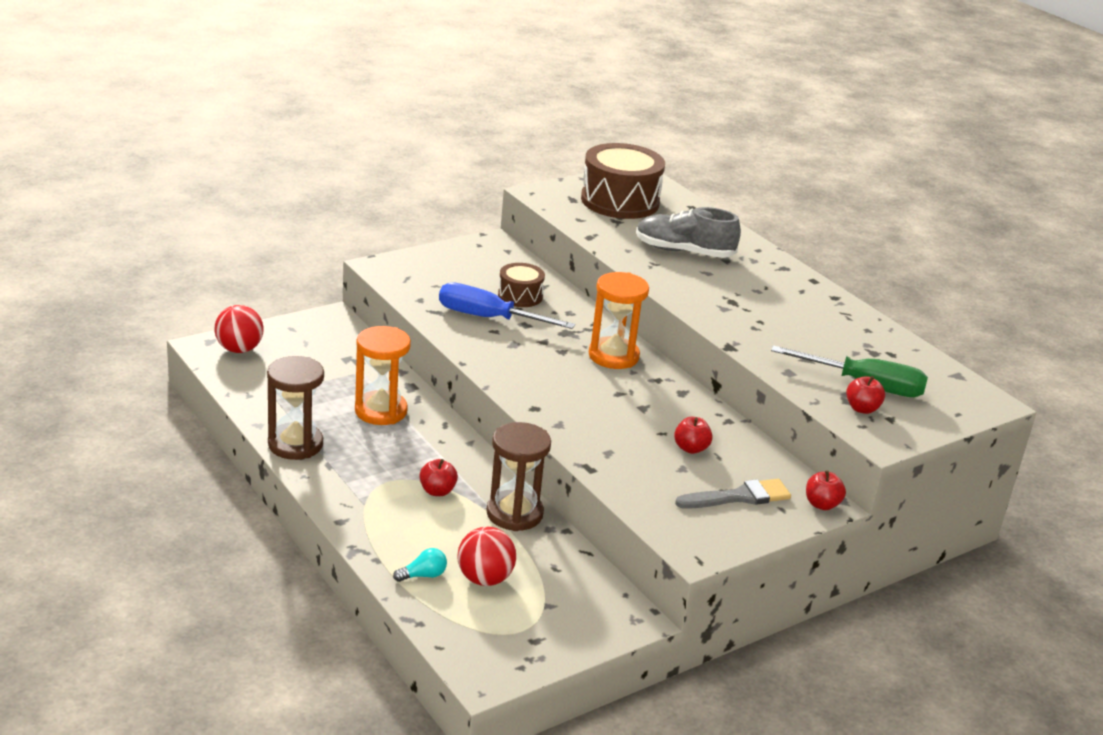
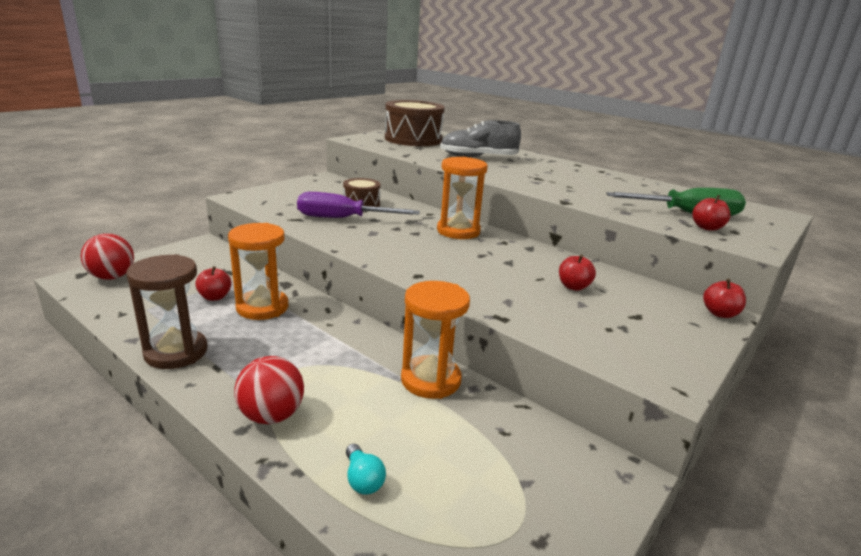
camera: 15 degrees left, 5 degrees down
(423, 575) = (363, 479): turquoise light bulb -> turquoise light bulb turned 105 degrees clockwise
(437, 491) = (343, 372): red apple -> red apple (215, 297)
(484, 579) = (436, 465): red ball -> red ball (271, 415)
(488, 318) = (343, 219): blue screwdriver -> purple screwdriver
(514, 514) = (430, 380): brown hourglass -> orange hourglass
(738, 497) = (650, 320): grey brush -> none

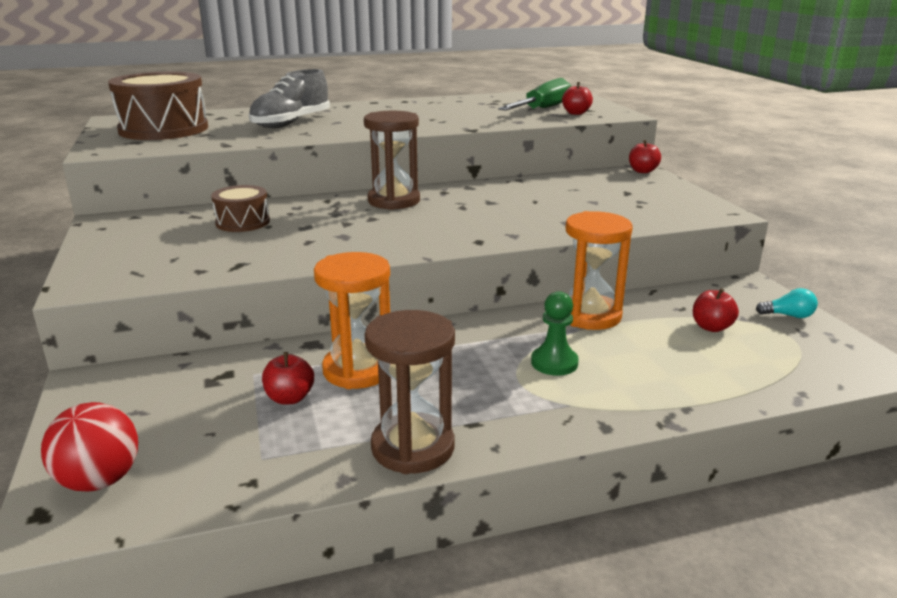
camera: 55 degrees left, 0 degrees up
(271, 415) = (593, 406): red ball -> none
(329, 381) = (554, 363): none -> green pawn
(343, 219) = (278, 241): purple screwdriver -> none
(363, 479) = (711, 380): turquoise light bulb -> turquoise light bulb (788, 315)
(458, 231) = (394, 201): orange hourglass -> brown hourglass
(573, 287) = (562, 195): red apple -> red apple (711, 327)

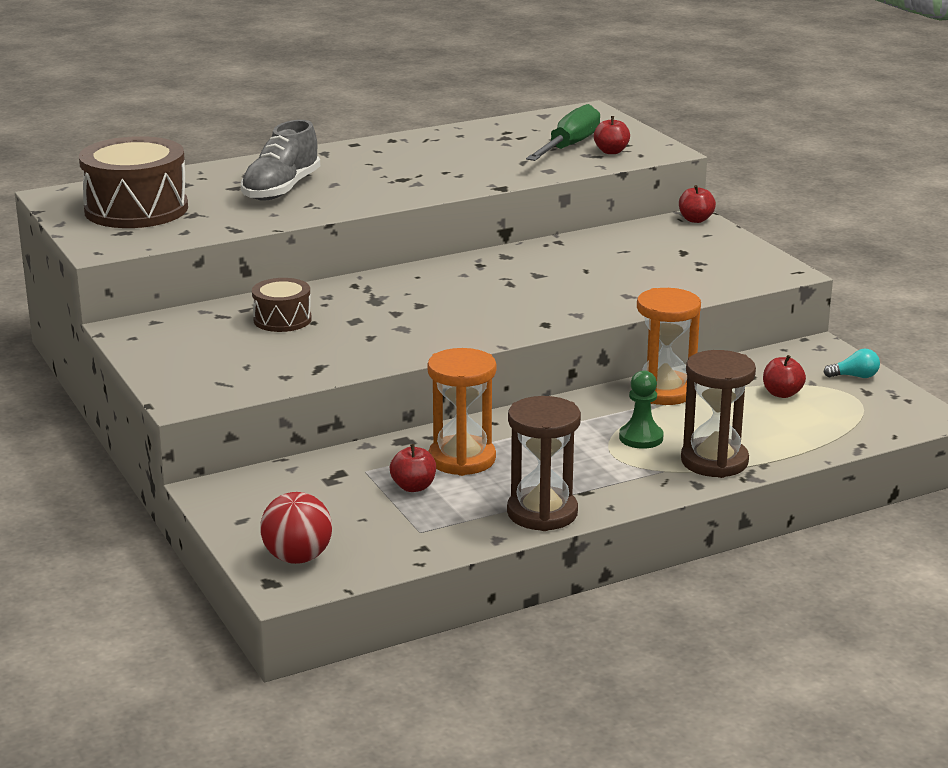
camera: 10 degrees left, 0 degrees up
(394, 201) = (430, 281): brown hourglass -> brown hourglass (714, 461)

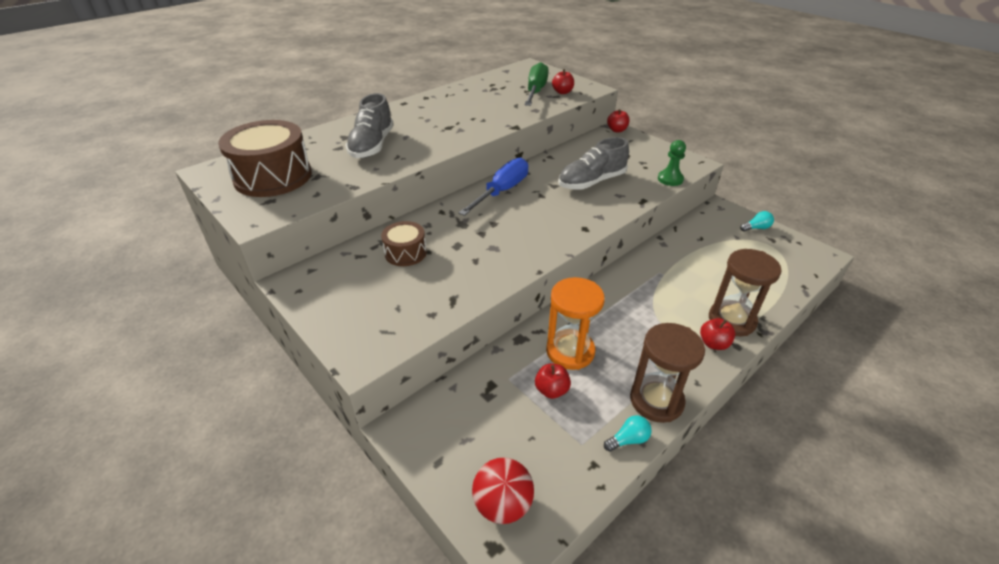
camera: 15 degrees left, 15 degrees up
(455, 273) = (502, 191): none -> blue screwdriver
(480, 536) = (628, 440): none -> turquoise light bulb
(598, 277) = (591, 182): none -> grey shoe
(641, 438) = (672, 306): green pawn -> green pawn (670, 179)
(664, 392) = (659, 260): orange hourglass -> none
(782, 393) = (727, 249): red apple -> red apple (713, 343)

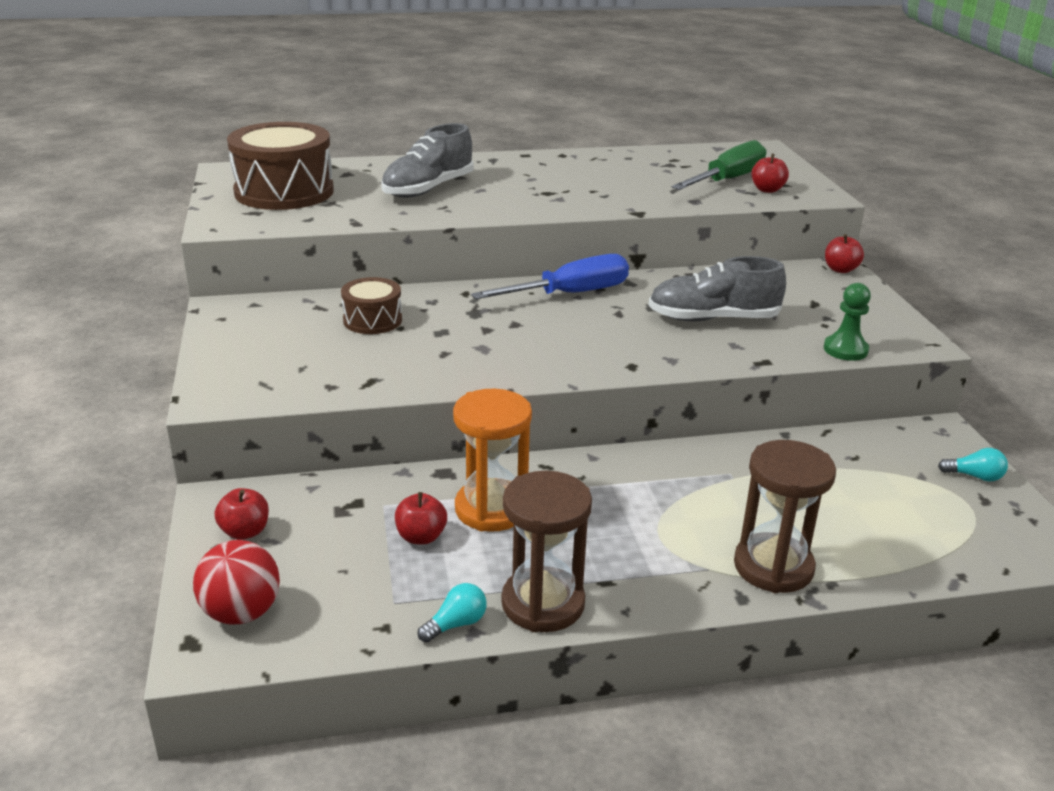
camera: 30 degrees right, 10 degrees down
(628, 440) = (456, 624): turquoise light bulb -> turquoise light bulb turned 45 degrees counterclockwise
(713, 343) = (707, 580): red apple -> red apple (245, 532)

